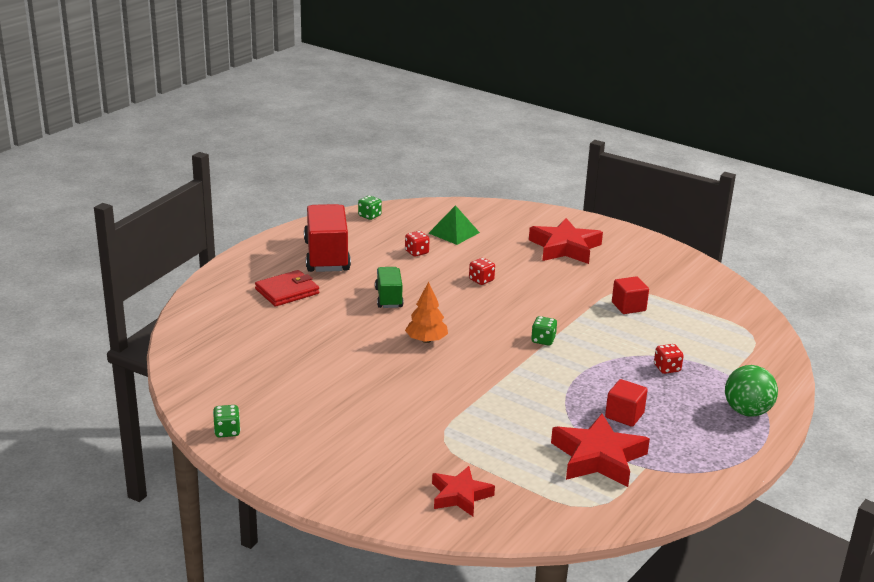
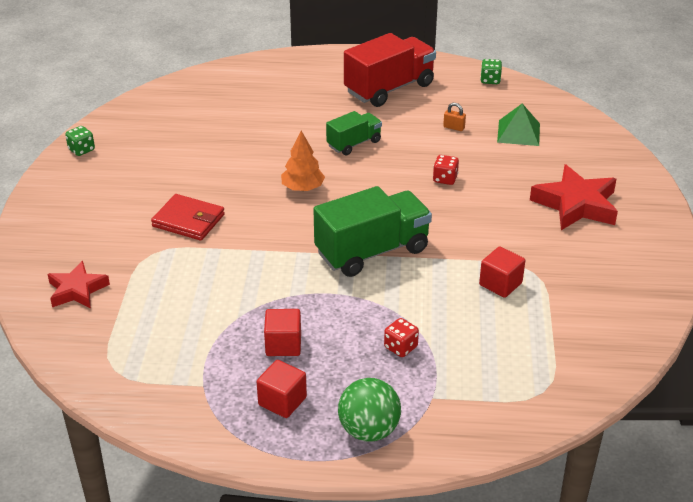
camera: 60 degrees right, 10 degrees up
(287, 291) = (309, 94): red wallet -> red wallet (188, 220)
(416, 252) = (454, 127): red dice -> orange padlock
(543, 340) = (372, 251): green dice -> green truck
(598, 457) = (195, 350): red star -> none
(690, 437) = (282, 401): none -> red cube

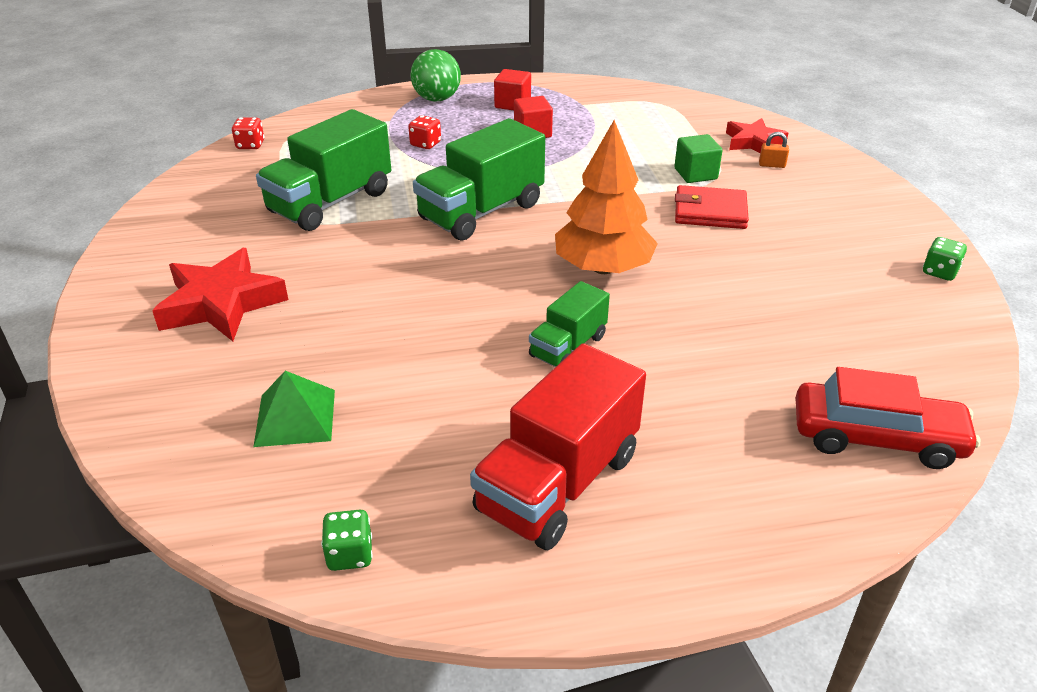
camera: 165 degrees right, 0 degrees up
(166, 261) = (695, 174): none -> green cube
(224, 82) = (876, 437): none -> red car
(303, 188) = (603, 268): orange tree -> orange tree, size x1.68
(445, 179) = (412, 311): red dice -> red dice (250, 145)
(454, 127) = (412, 408): orange padlock -> orange padlock (772, 165)
(500, 284) = (330, 202): red cube -> green truck

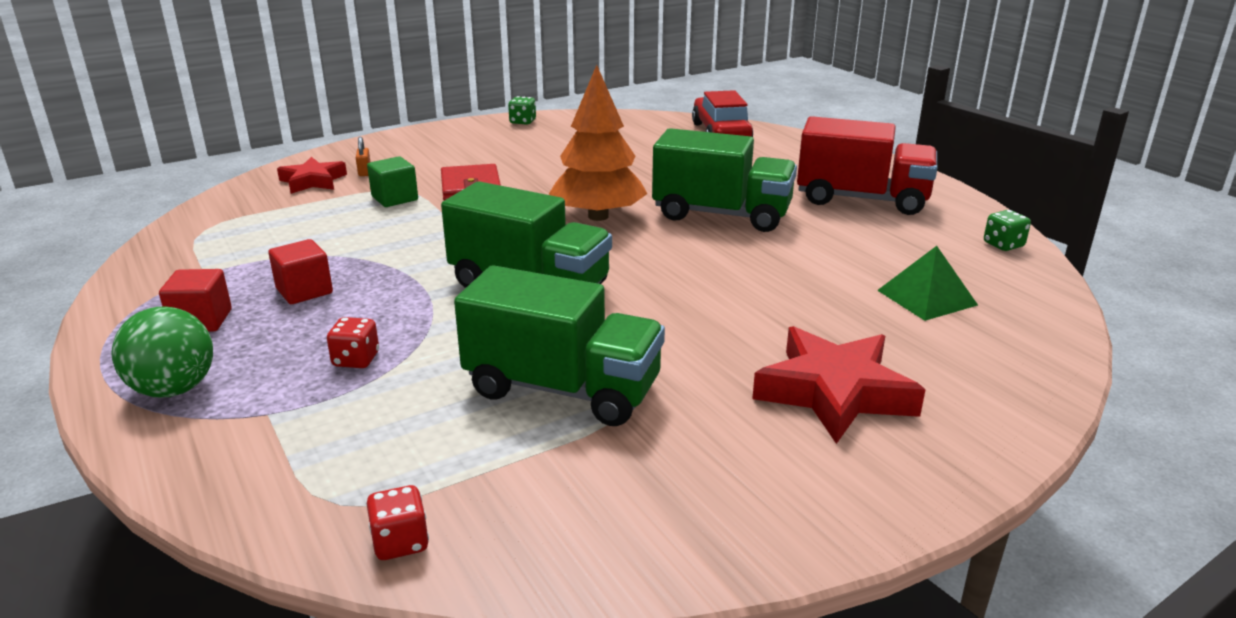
camera: 110 degrees left, 10 degrees down
(568, 346) = (722, 214): green truck -> green truck, size x1.79

